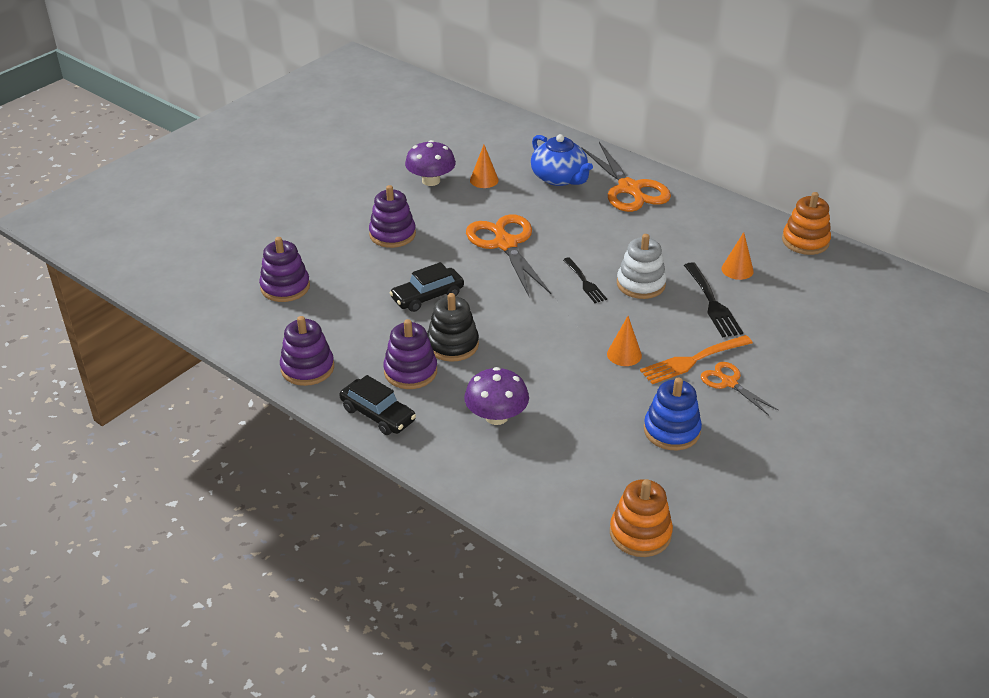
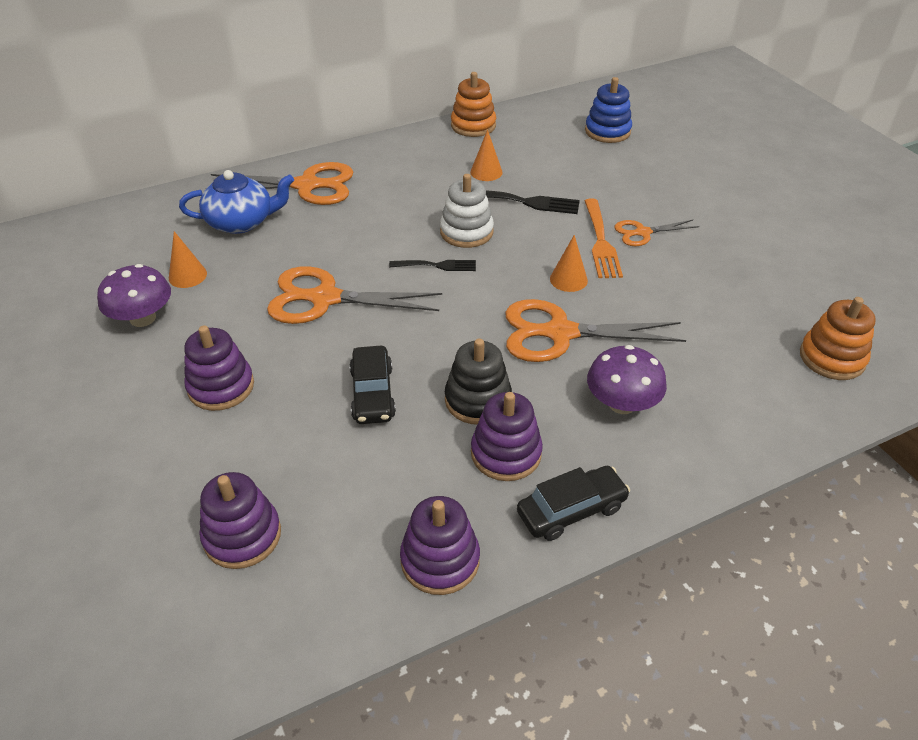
camera: 65 degrees left, 5 degrees up
(553, 366) = (559, 333): none -> orange scissors
(671, 431) = (694, 289): blue stacking toy -> blue stacking toy (607, 131)

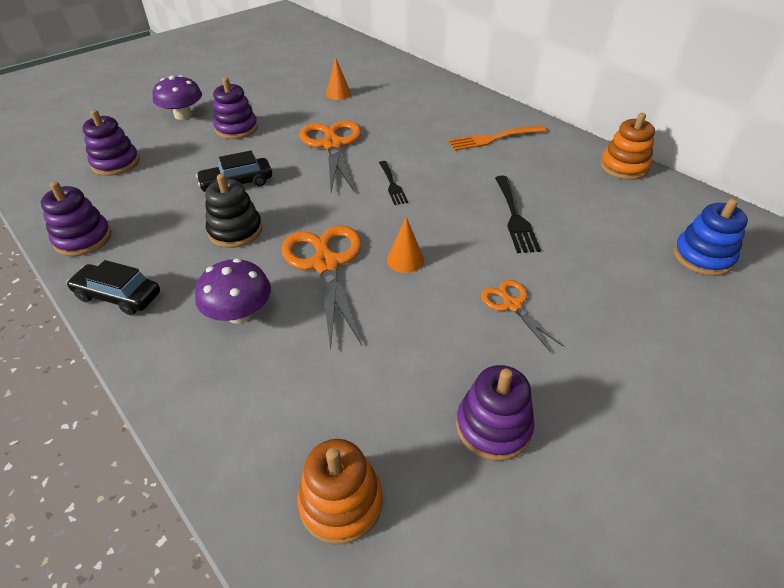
camera: 75 degrees right, 0 degrees up
(143, 318) = (293, 91): purple mushroom -> purple mushroom (183, 115)
(241, 222) = (404, 97): blue teapot -> none
(307, 186) = (464, 110): orange scissors -> none
(466, 232) = (447, 191): white stacking toy -> none
(486, 172) = (549, 187): orange cone -> none
(506, 453) = (179, 253): purple stacking toy -> purple stacking toy (493, 427)
(571, 510) = (118, 296): black car -> black car turned 150 degrees clockwise
(600, 241) = (478, 274): orange fork -> orange fork (493, 138)

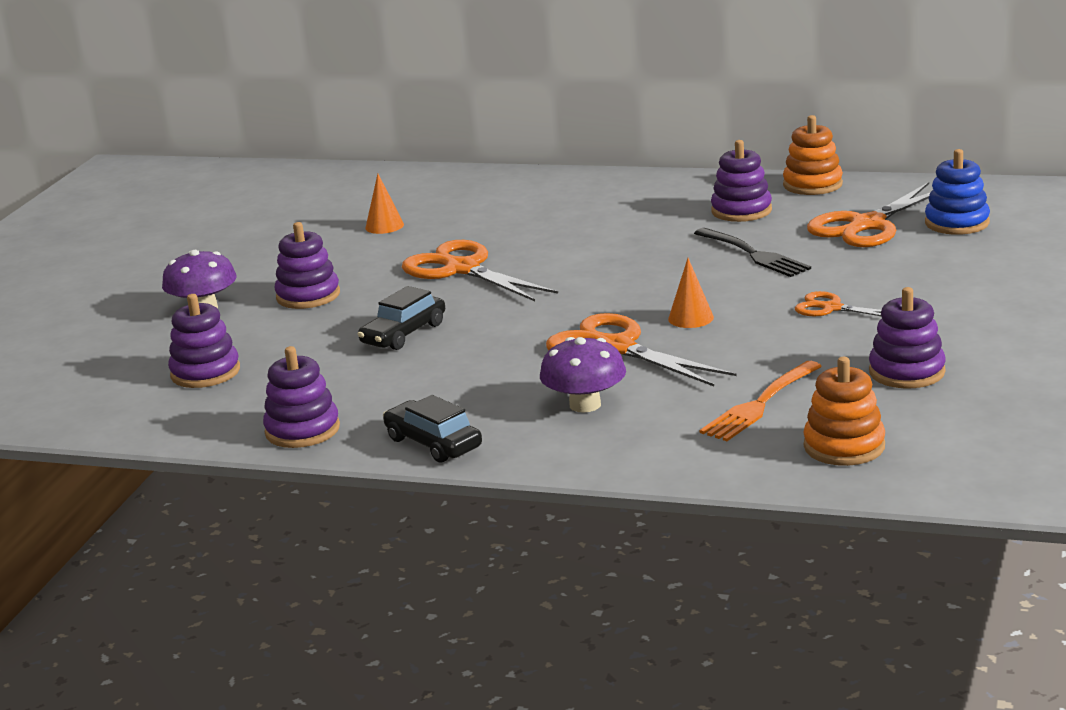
camera: 30 degrees left, 20 degrees down
(118, 296) = (433, 443): black car -> black car turned 60 degrees clockwise
(235, 231) = (474, 363): black stacking toy -> none
(392, 184) = (589, 275): black fork -> none
(493, 138) = (644, 205): orange fork -> orange fork (760, 404)
(550, 170) = (741, 211): none -> purple stacking toy
(626, 225) = (867, 225): none -> orange scissors

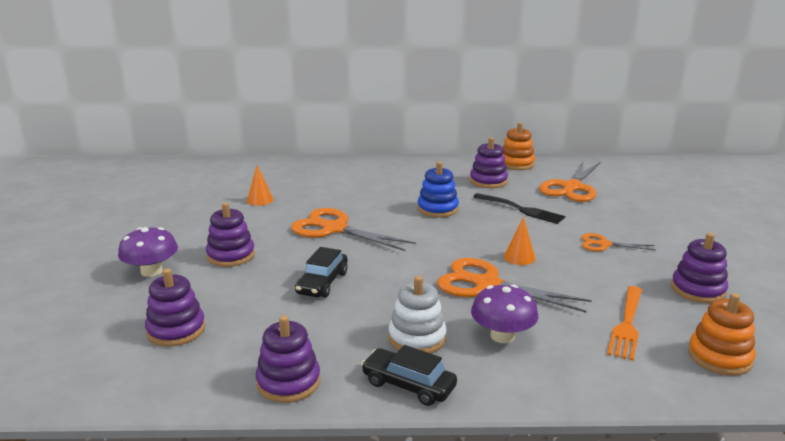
camera: 20 degrees left, 0 degrees up
(478, 400) = (417, 338): none -> white stacking toy
(957, 223) = (621, 184): blue stacking toy -> blue stacking toy (437, 209)

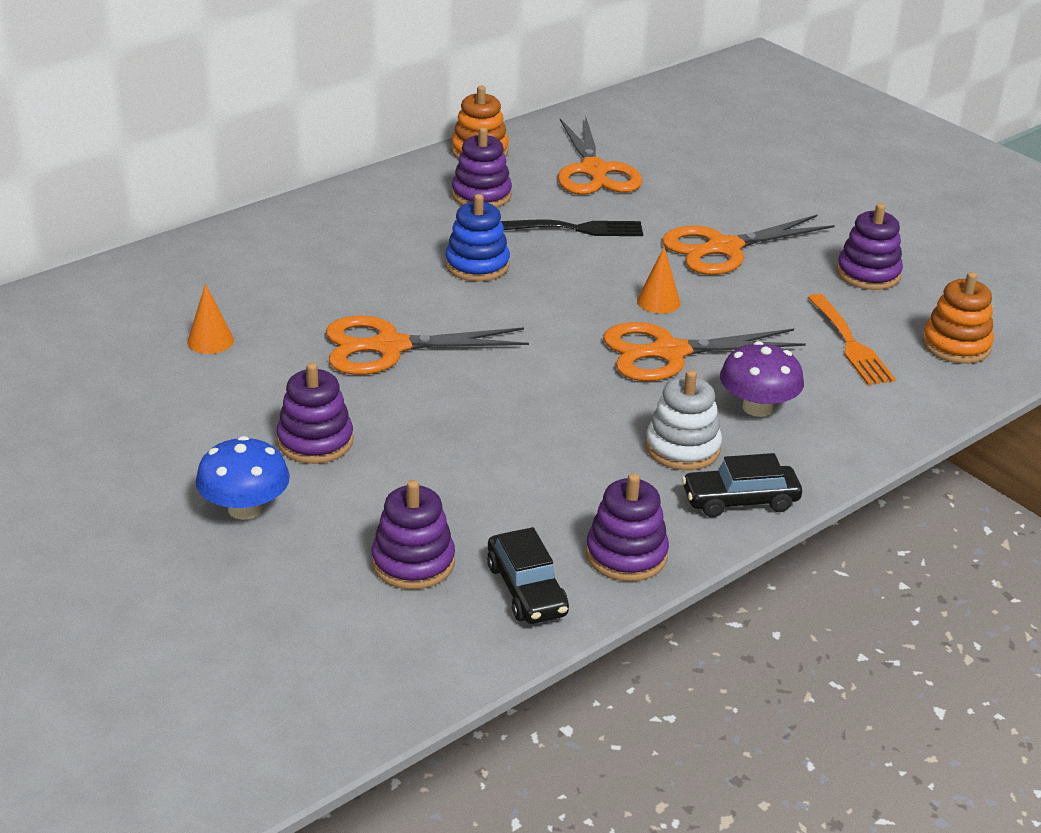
camera: 40 degrees left, 10 degrees up
(151, 271) = (245, 508): purple mushroom -> blue mushroom
(322, 283) = (489, 428): black car -> black car (526, 590)
(603, 244) = (723, 248): orange scissors -> orange scissors, size x1.85

